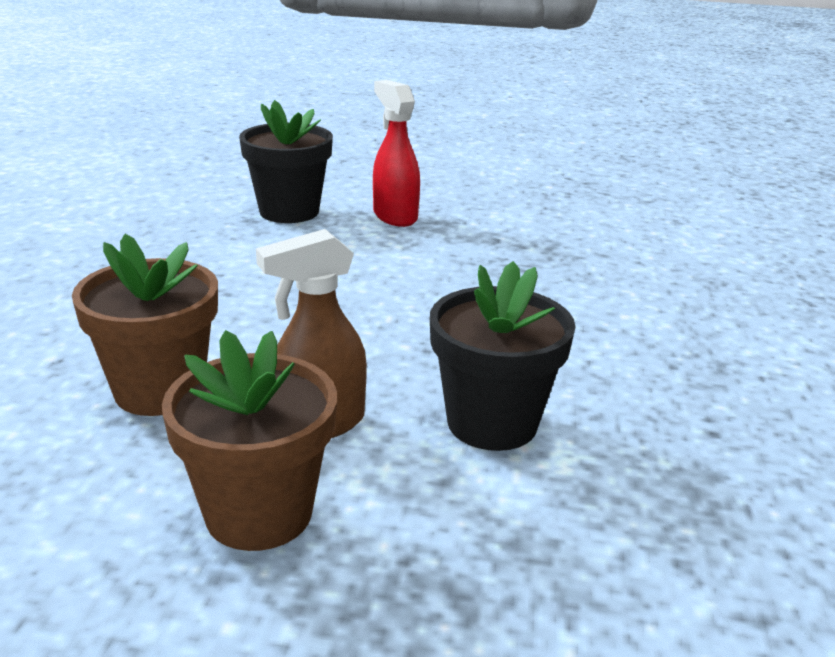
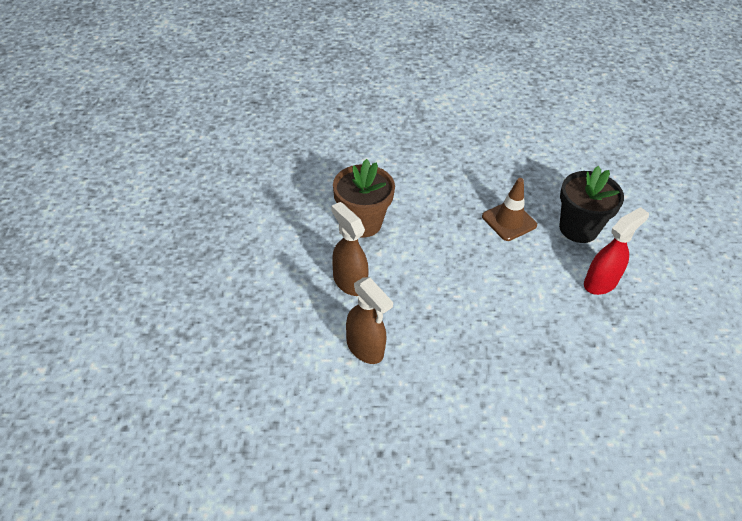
camera: 80 degrees right, 20 degrees up
(245, 253) = (509, 221): none -> brown traffic cone
(259, 513) = (286, 273): brown flower pot -> none
(492, 423) = (365, 348): black flower pot -> brown spray bottle

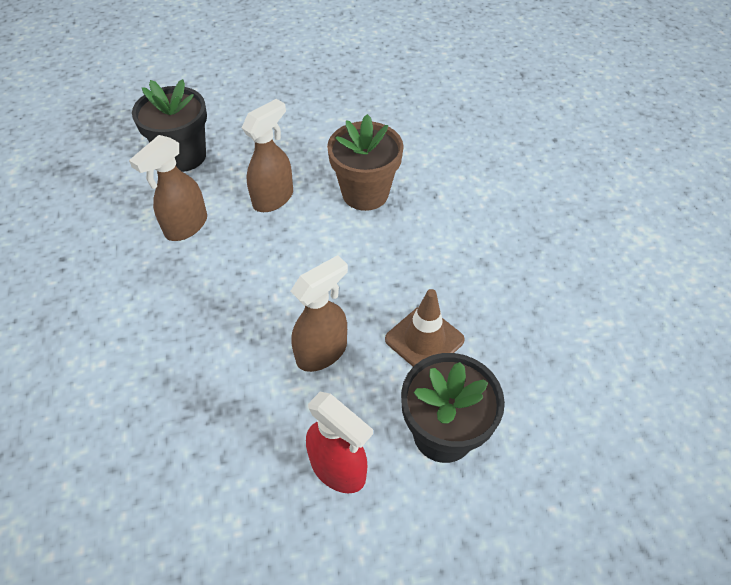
camera: 80 degrees right, 5 degrees up
(267, 343) = (183, 156): none -> black flower pot
(512, 276) = (322, 352): none -> brown spray bottle

